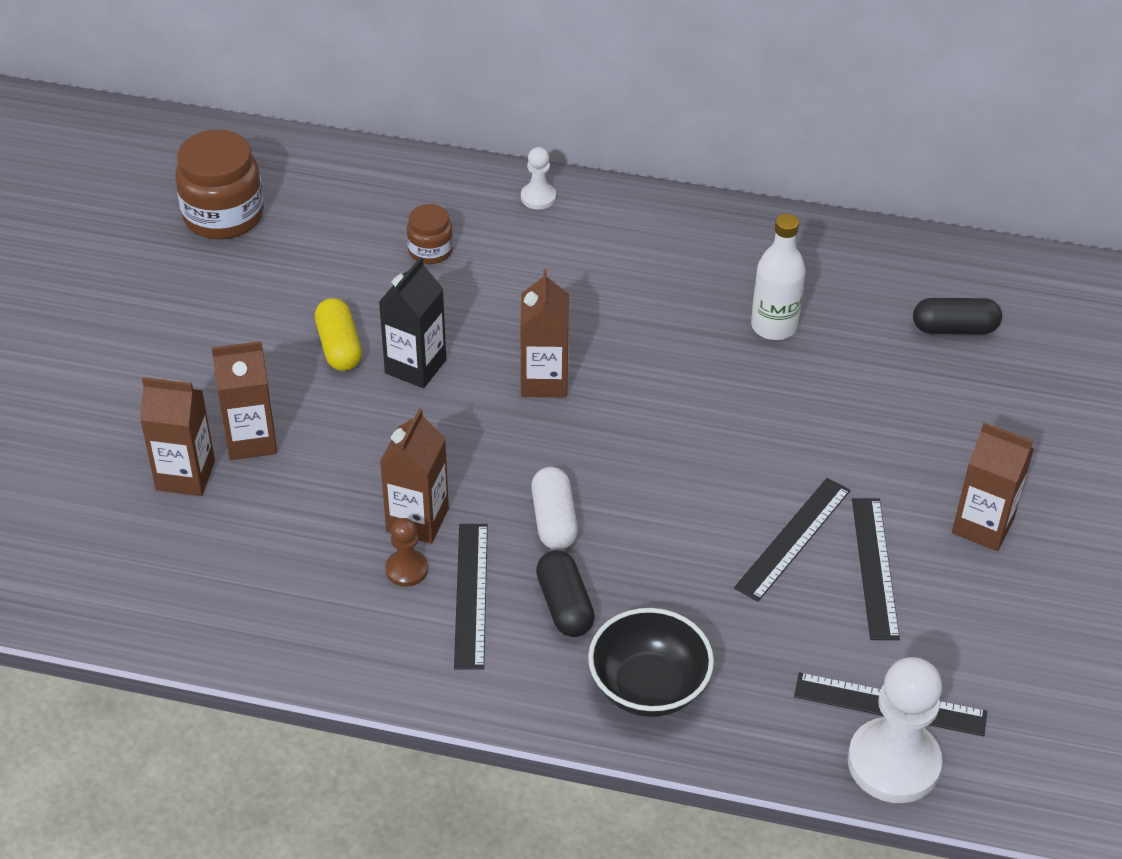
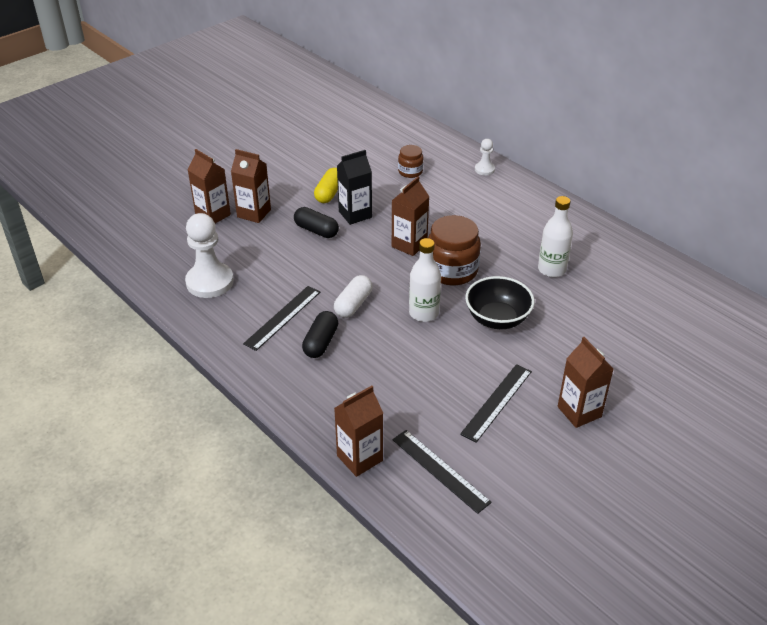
camera: 35 degrees right, 5 degrees down
(223, 216) = (333, 125): brown jar -> brown jar (452, 271)
(406, 569) = (265, 293): brown pawn -> none
(417, 520) = (291, 276): brown carton -> brown carton (359, 458)
(648, 687) = (324, 397): black bowl -> black bowl (497, 319)
(664, 483) = (424, 313): none -> white bottle
(793, 538) = (465, 368): black ruler -> none
(893, 763) = (414, 499): white pawn -> white pawn (210, 282)
(954, 328) = (655, 312): black capsule -> black capsule (316, 230)

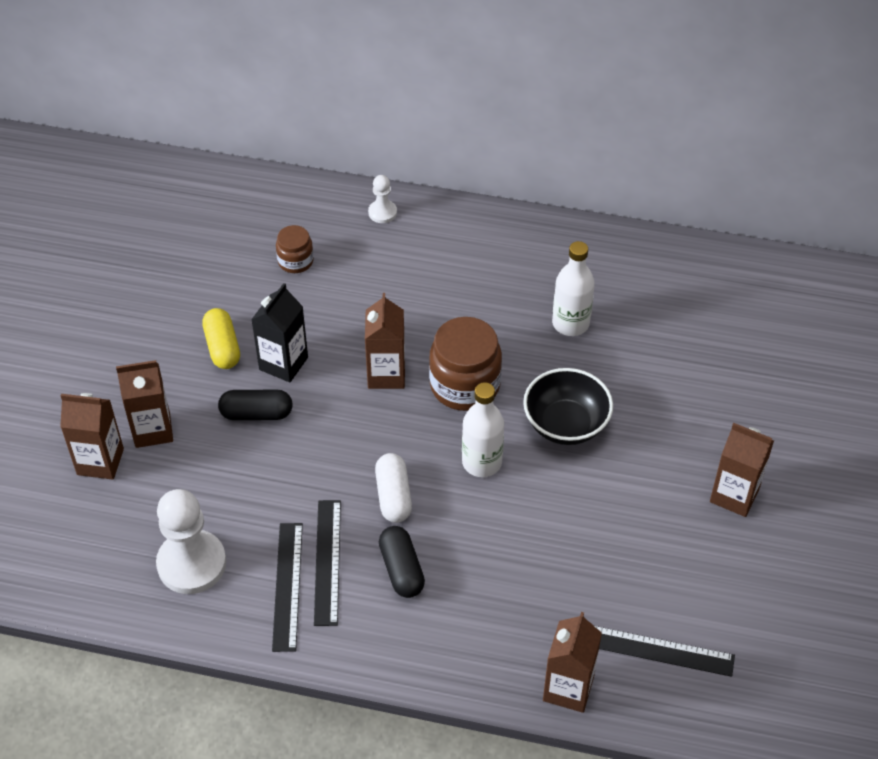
camera: 35 degrees left, 10 degrees up
(496, 402) = (647, 533): black ruler -> black ruler (287, 586)

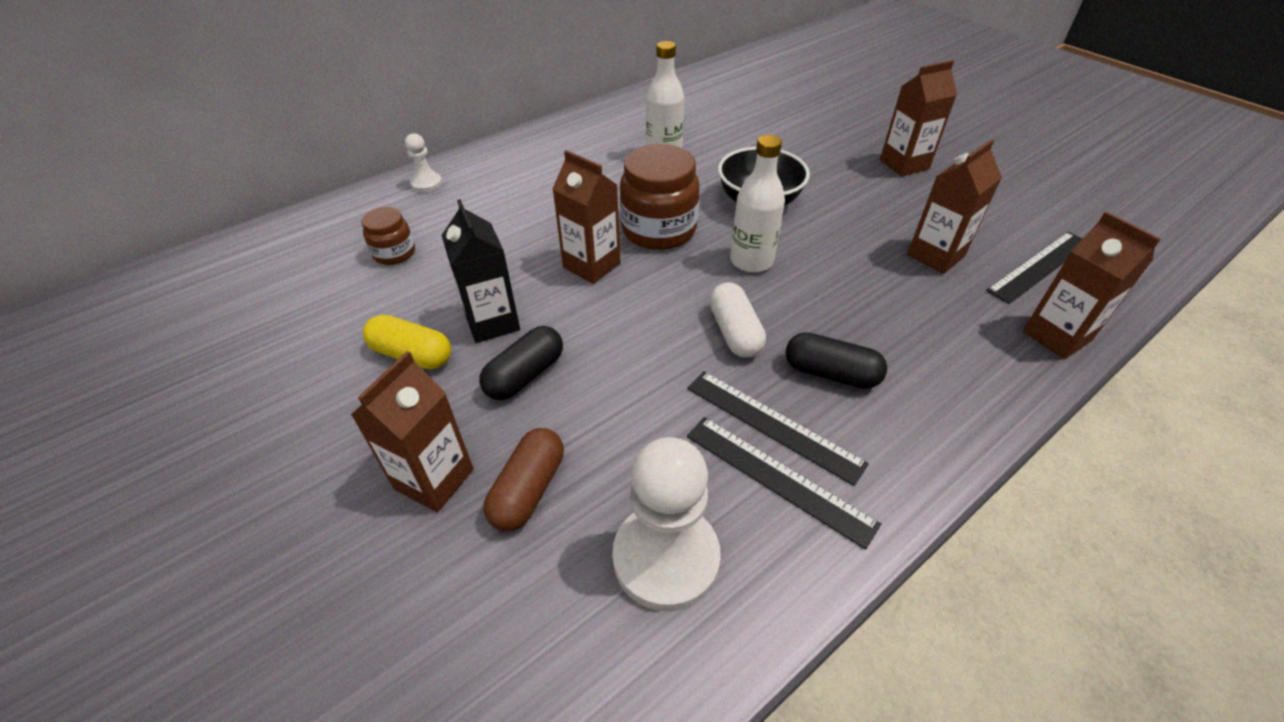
camera: 50 degrees left, 5 degrees down
(100, 462) = (411, 566): brown carton -> brown carton (935, 256)
(181, 475) = (528, 489): none -> brown capsule
(393, 496) = (734, 332): white capsule -> white capsule turned 45 degrees clockwise

